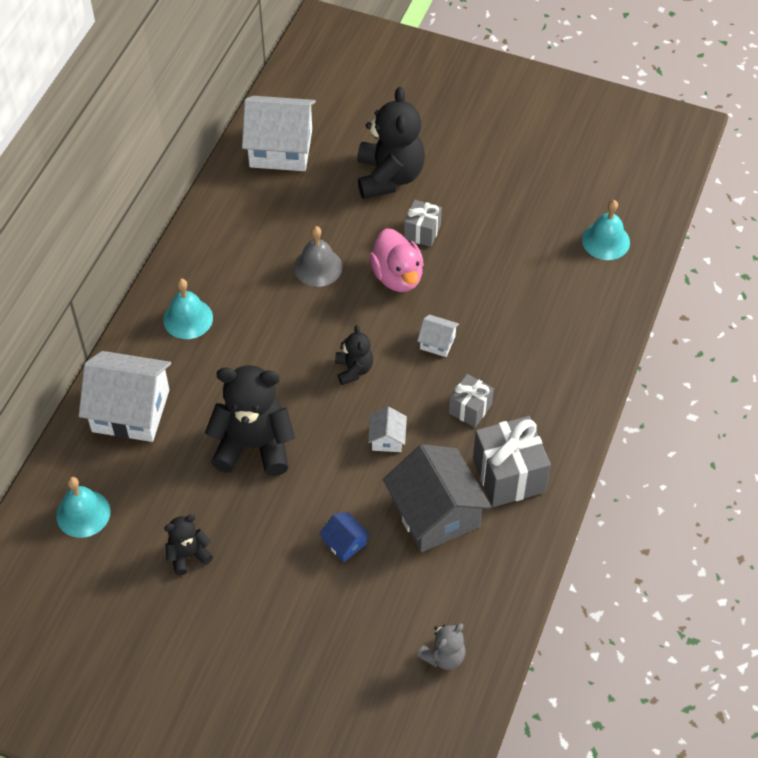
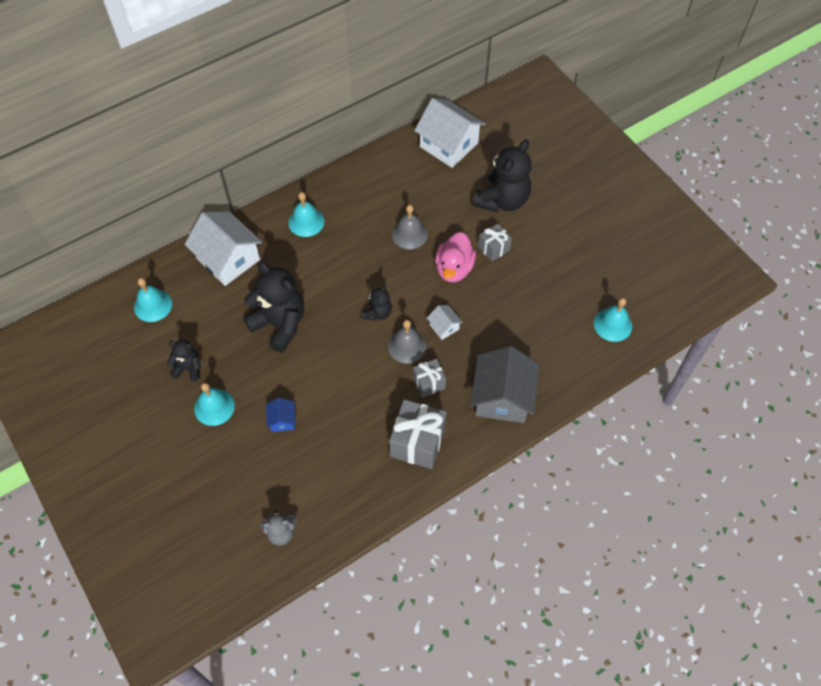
camera: 35 degrees right, 5 degrees up
(255, 577) = (214, 407): none -> turquoise bell
(387, 439) = (361, 370): white house -> none
(414, 385) = (407, 346): none -> grey bell
(435, 513) = (351, 437): grey house -> grey house (502, 397)

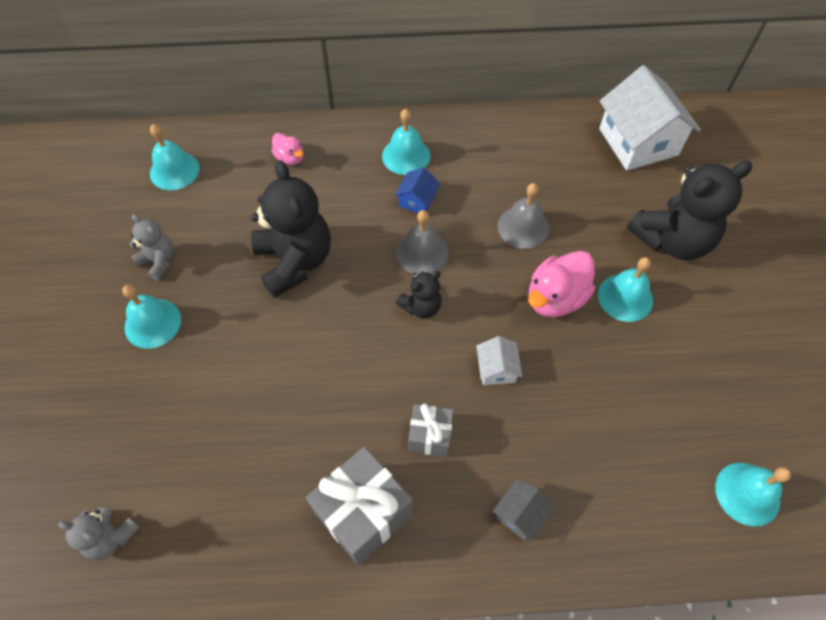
camera: 30 degrees right, 0 degrees up
(188, 368) = (159, 261): black teddy bear -> grey teddy bear
(228, 259) = (290, 158): white house -> pink duck
(282, 420) = (216, 383): blue house -> blue house (417, 200)
(407, 346) = (432, 369): grey bell -> grey bell (422, 252)
(493, 248) = (625, 297): grey gift -> turquoise bell
(502, 397) = (519, 514): grey house -> grey house, size x0.46

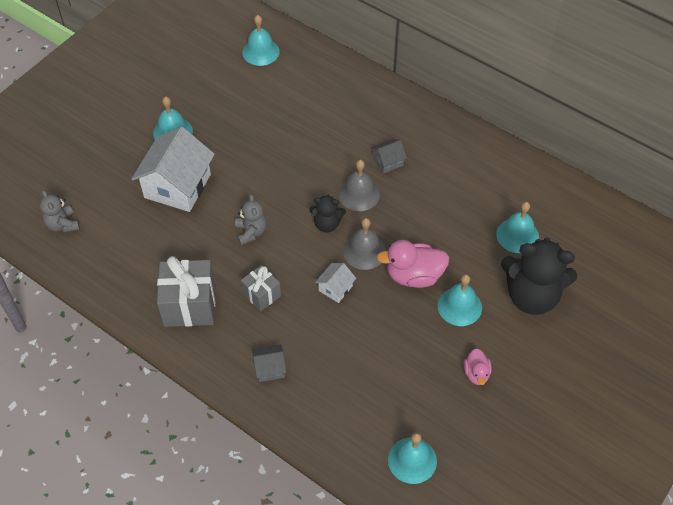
camera: 40 degrees right, 5 degrees down
(159, 261) = (205, 100): grey teddy bear -> grey teddy bear (251, 232)
(290, 158) = (335, 86): pink duck -> pink duck (476, 373)
(295, 261) = (279, 149): black teddy bear -> none
(406, 156) = (409, 130): turquoise bell -> turquoise bell (517, 235)
(417, 200) = (388, 161): blue house -> grey house
(523, 227) = (439, 221): grey bell -> grey bell (364, 251)
(638, 142) = (581, 221): white house -> white house (177, 186)

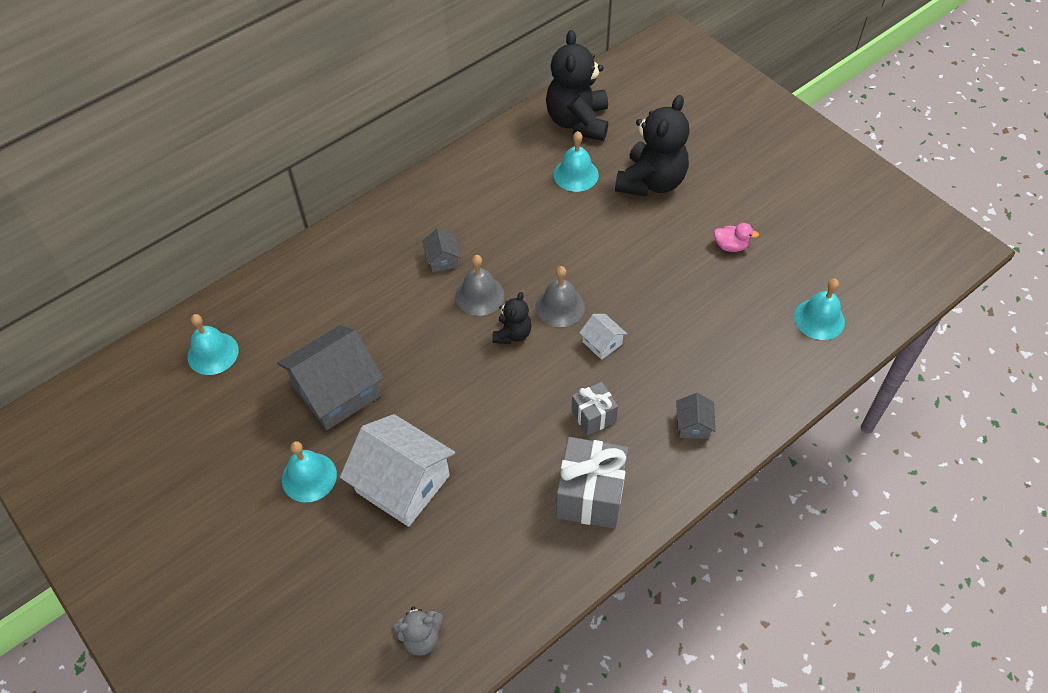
camera: 75 degrees left, 0 degrees up
(246, 128) = (337, 391): none -> grey house
(251, 232) = (501, 412): grey teddy bear -> none
(414, 276) = (603, 270): pink duck -> none
(459, 306) = (650, 241): turquoise bell -> none
(584, 225) = (578, 122): none -> black teddy bear

